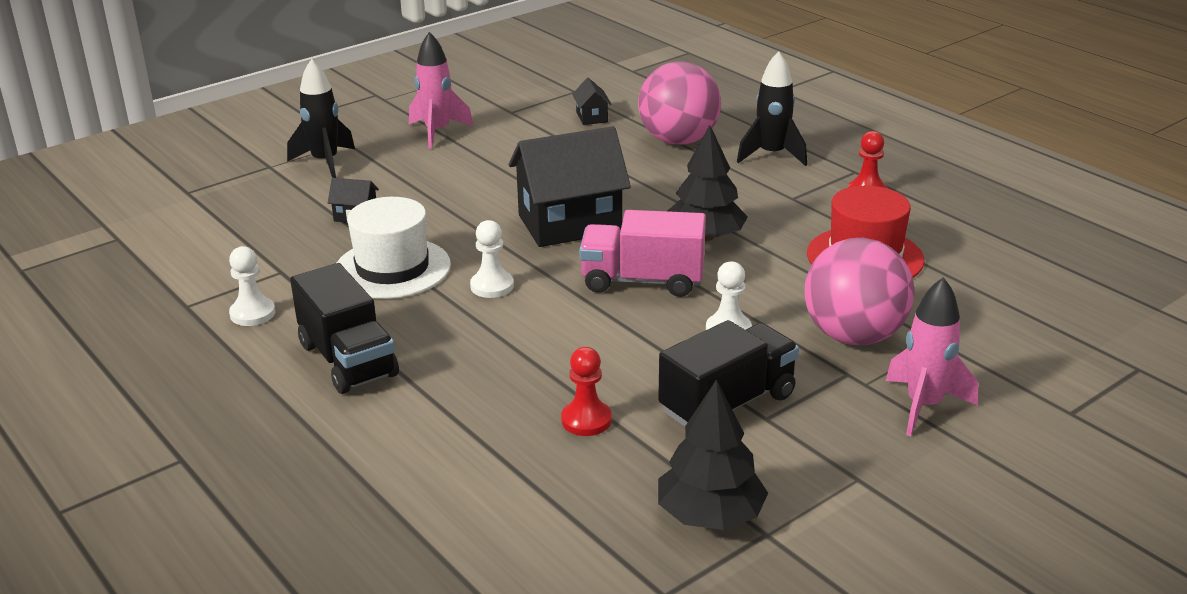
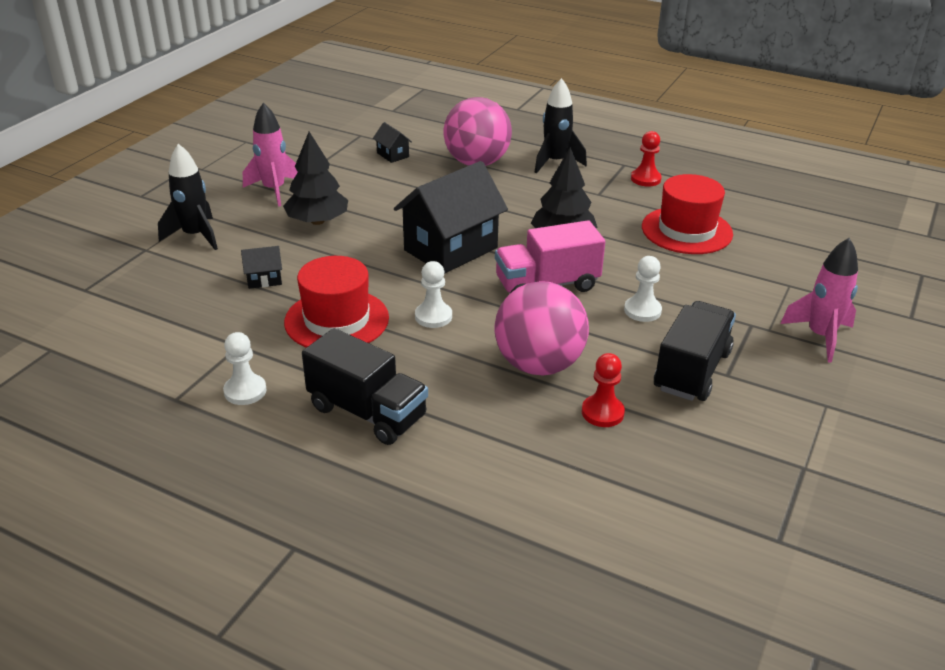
camera: 25 degrees left, 5 degrees up
(392, 268) = (337, 320): white hat -> red hat
(710, 515) = (755, 465): black tree -> black tree (317, 221)
(853, 336) = (731, 294): pink ball -> pink ball (539, 365)

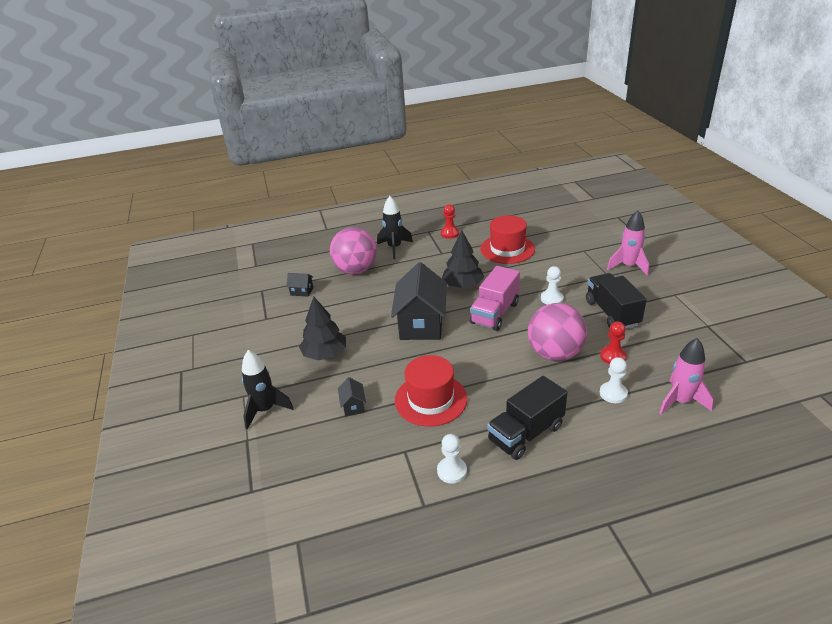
camera: 40 degrees left, 0 degrees up
(264, 279) = (353, 406): black house -> black house turned 45 degrees counterclockwise
(274, 190) = (266, 352): pink rocket -> pink rocket (680, 401)
(367, 412) = (526, 433): black truck -> black truck turned 150 degrees clockwise
(433, 316) = (472, 364): white pawn -> white pawn (613, 393)

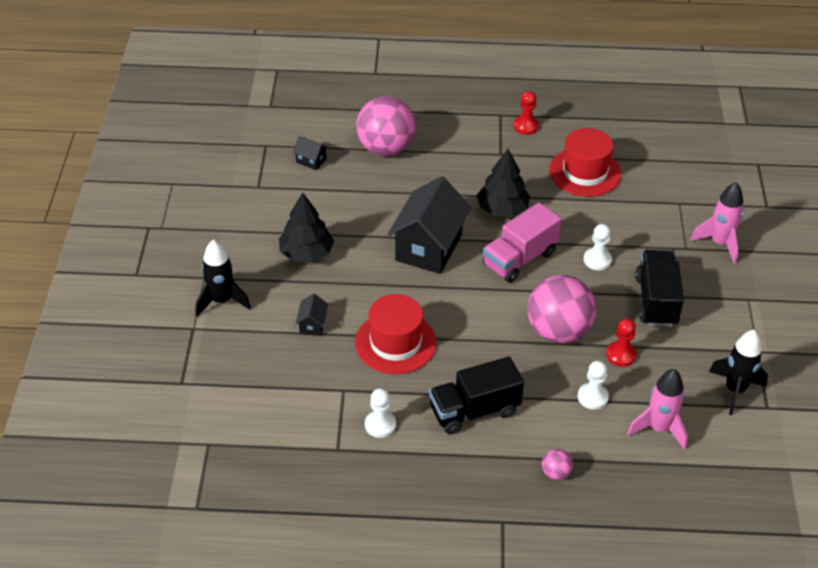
camera: 15 degrees right, 10 degrees up
(394, 248) = (446, 128): black rocket -> black rocket (735, 390)
(625, 464) = (555, 473): none -> pink ball

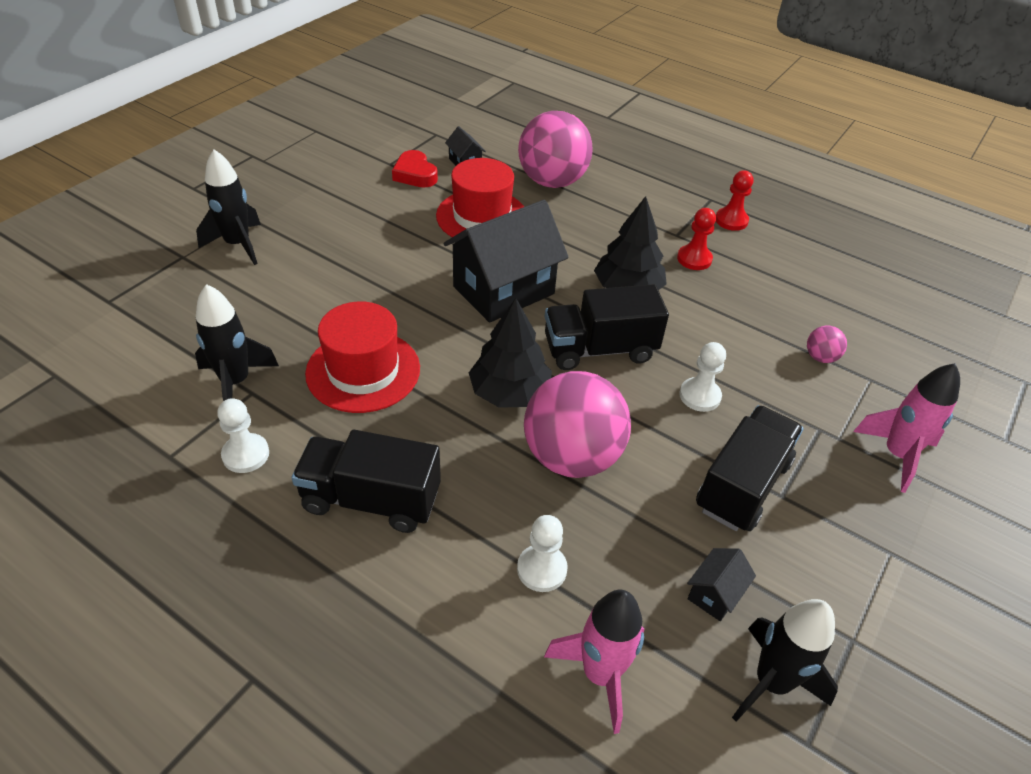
camera: 30 degrees right, 0 degrees up
(285, 187) = (415, 174): none -> red heart
(306, 253) = (369, 239): black tree -> black tree (509, 392)
(312, 325) = (297, 308): black house -> black house (715, 594)
(327, 389) = (236, 382): none -> black rocket
(519, 259) = (599, 349): pink truck -> black truck
(555, 473) = (391, 651): pink ball -> pink ball (820, 357)
(585, 172) = (766, 293): red hat -> red hat (482, 217)
(621, 355) = (632, 532): red pawn -> red pawn (694, 259)

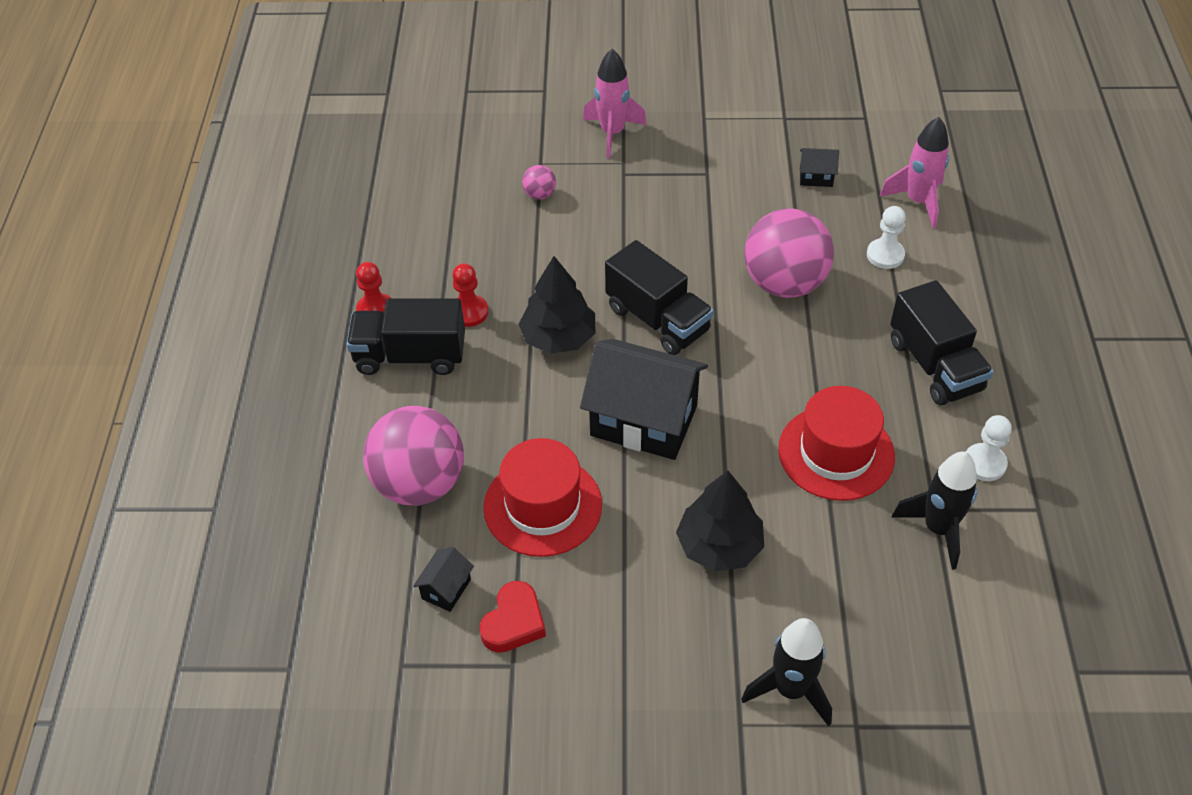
camera: 120 degrees left, 5 degrees up
(509, 392) = (761, 348): black tree -> black tree (719, 546)
(699, 396) = (652, 243): white pawn -> none
(742, 485) = (718, 193): black truck -> black truck (410, 356)
(771, 682) = (846, 139): black rocket -> none

